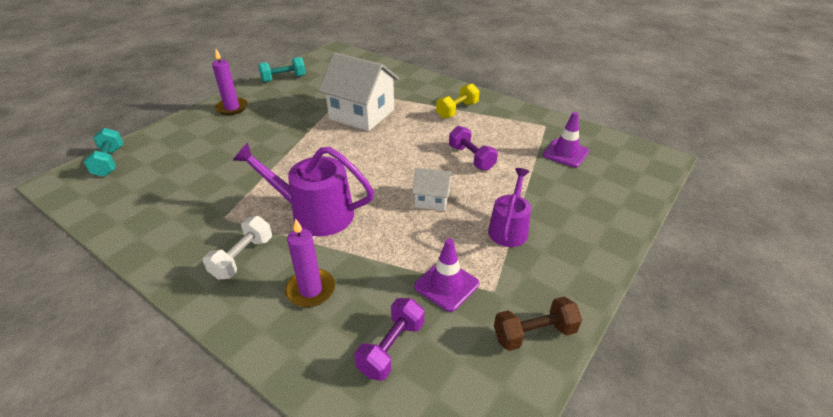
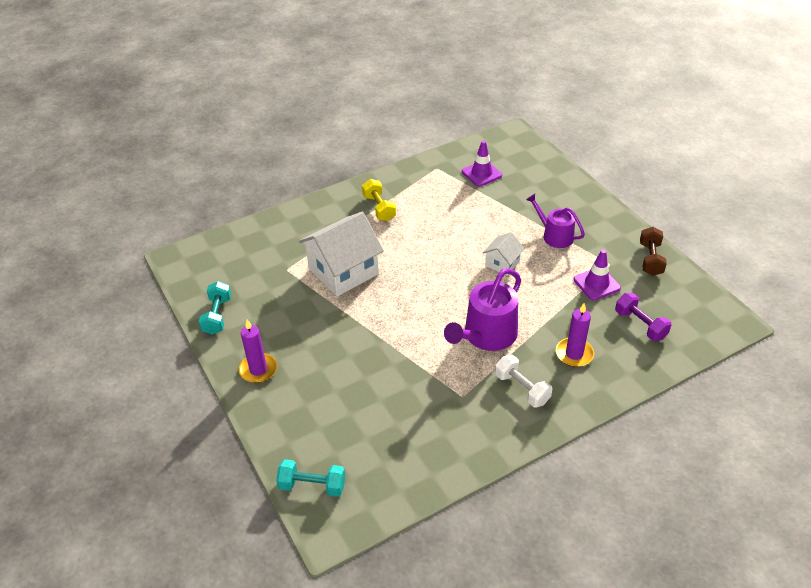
camera: 65 degrees left, 5 degrees up
(471, 158) = (459, 224): purple dumbbell -> none

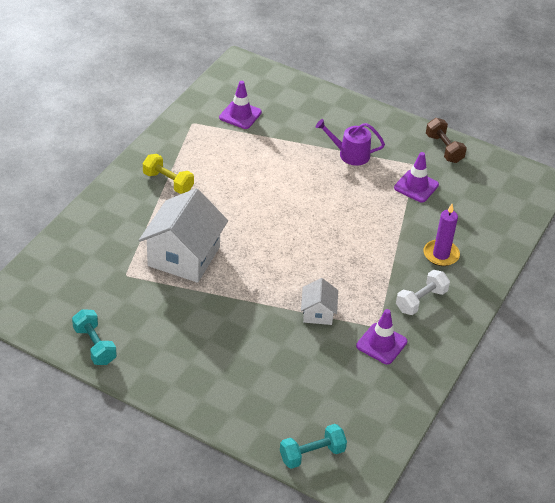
camera: 35 degrees left, 0 degrees up
(258, 370) = (179, 378): purple candle -> none
(453, 413) = (381, 344): none -> purple traffic cone
(486, 335) = (359, 266): purple watering can -> none
(502, 263) = (324, 196): white house -> white house (318, 313)
(522, 389) = (421, 300): white dumbbell -> white dumbbell turned 60 degrees counterclockwise
(640, 325) = (474, 209): purple dumbbell -> none

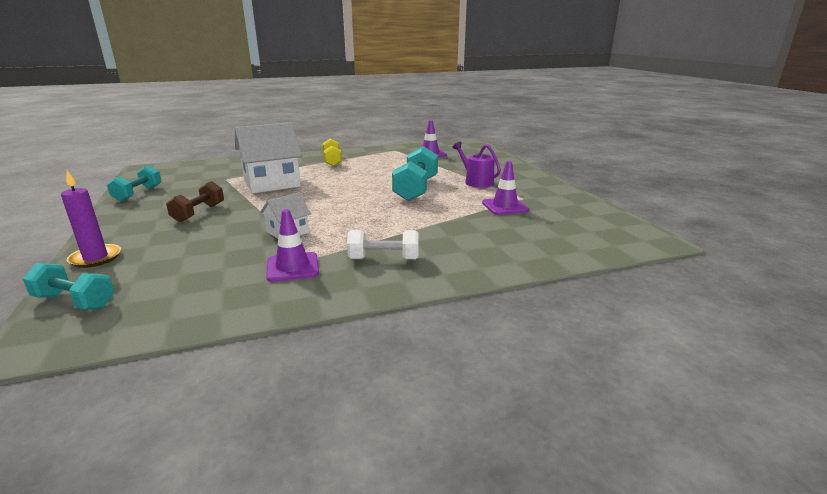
camera: 45 degrees right, 20 degrees down
(320, 195) = (416, 189): none -> turquoise dumbbell
(441, 254) = (458, 243): purple candle -> purple candle (96, 258)
(444, 148) = (566, 199): brown dumbbell -> brown dumbbell (199, 213)

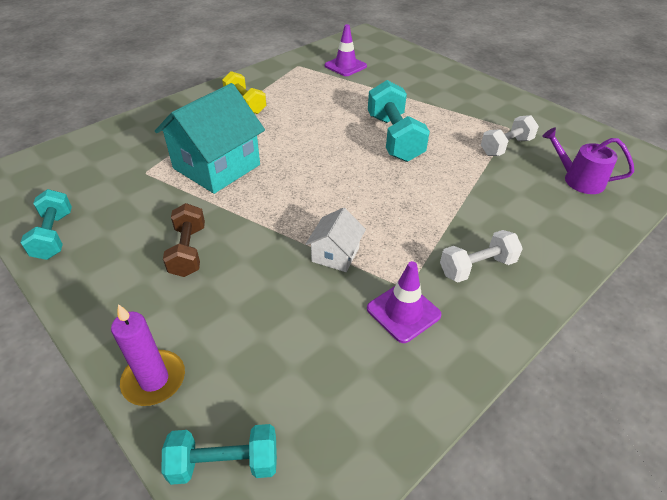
camera: 25 degrees left, 20 degrees up
(272, 183) = (216, 166): white house -> turquoise house
(476, 181) = (441, 109): purple watering can -> purple watering can (578, 180)
(505, 206) = (506, 147): purple traffic cone -> white dumbbell

